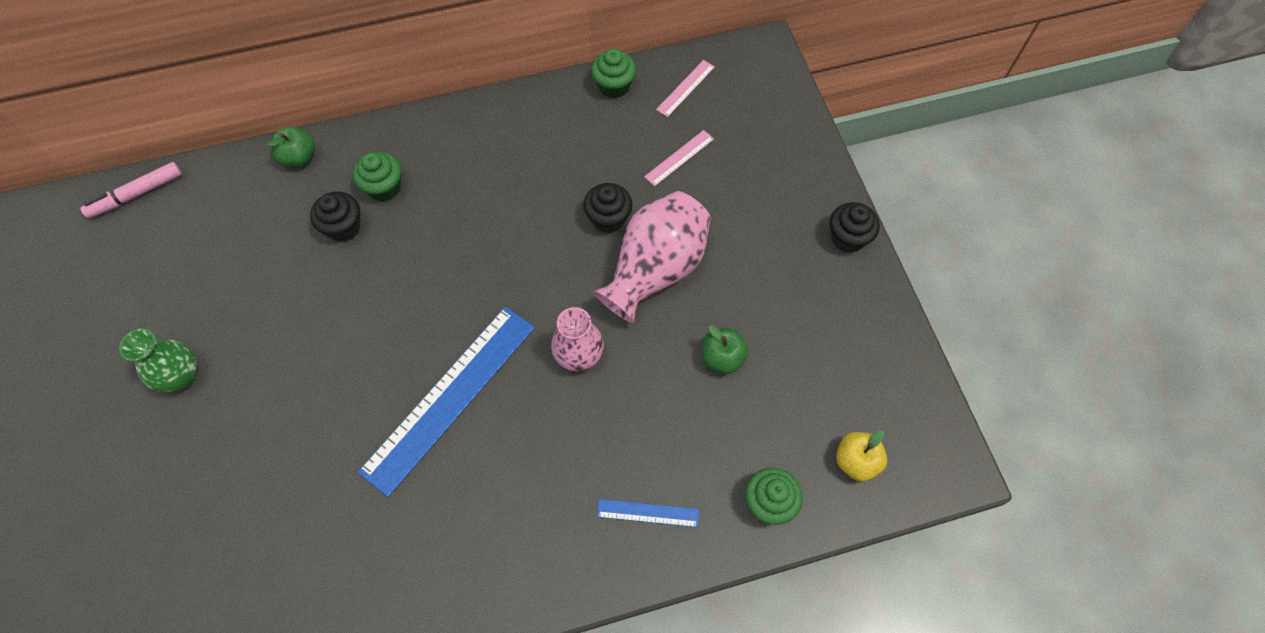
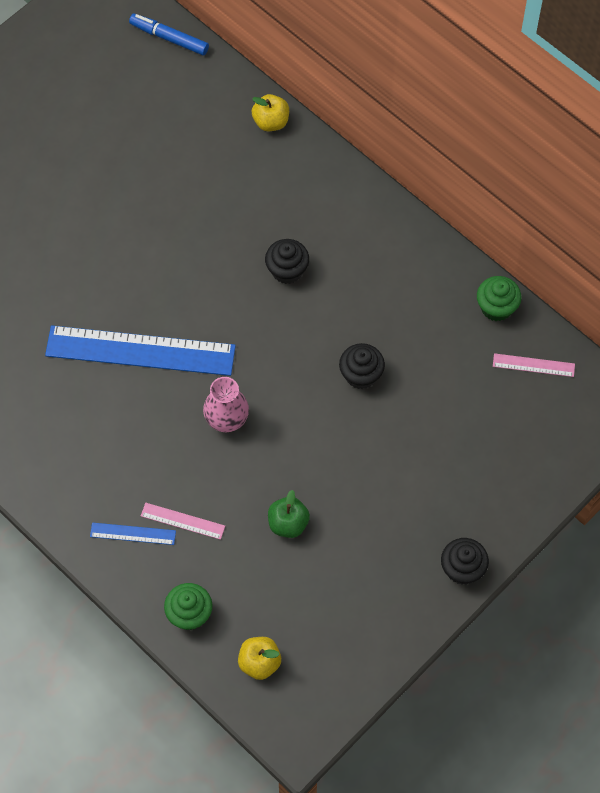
camera: 60 degrees right, 0 degrees up
(136, 194) = (169, 38): pink marker -> blue marker
(181, 376) = (52, 169): green vase -> none
(299, 157) = (271, 122): green apple -> yellow apple
(343, 227) = (231, 192): black cupcake -> black cupcake (287, 270)
(384, 187) = (283, 197): green cupcake -> none
(648, 512) = (133, 533): blue ruler -> blue ruler turned 60 degrees counterclockwise
(655, 270) = (336, 435): pink vase -> none
(679, 157) = (456, 397): pink ruler -> pink ruler (183, 521)

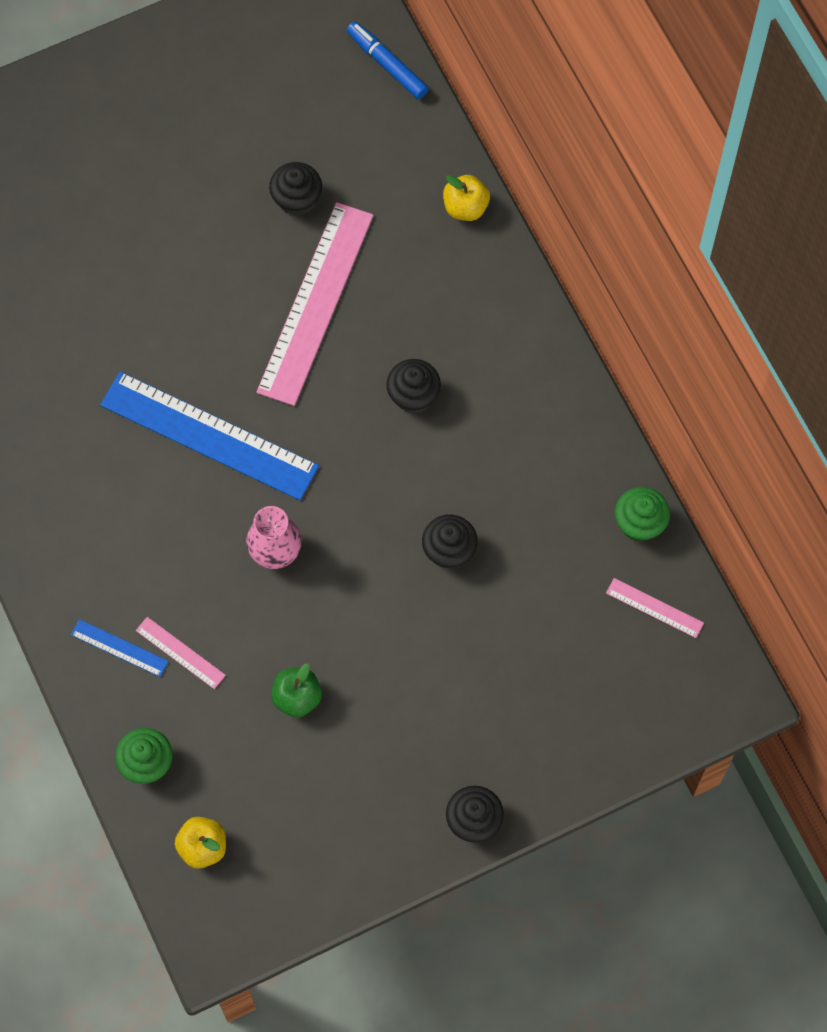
camera: 20 degrees right, 5 degrees up
(139, 156) = (297, 199): none -> black cupcake
(184, 227) = (316, 303): none -> pink ruler

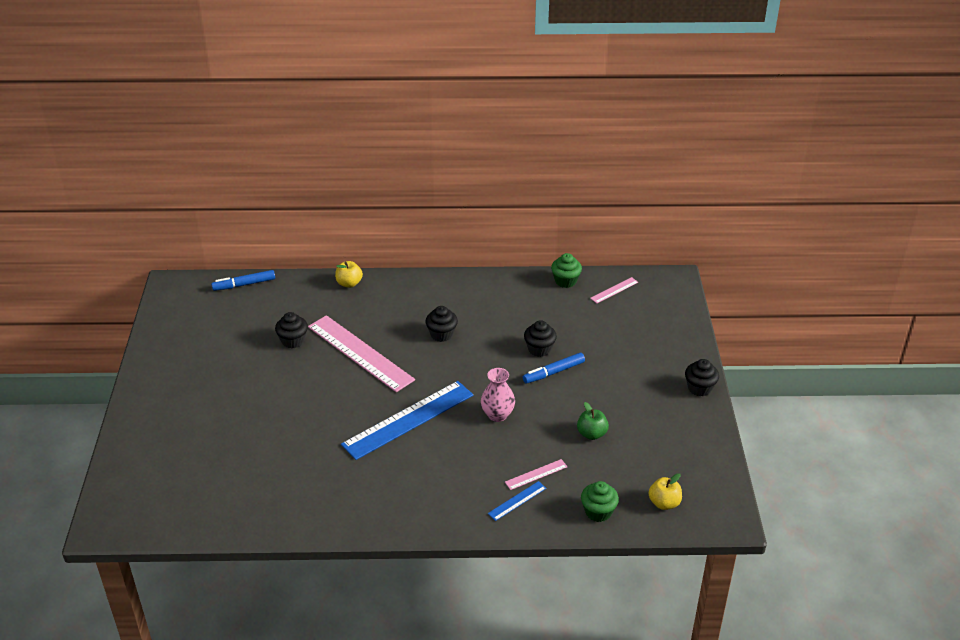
camera: 65 degrees left, 30 degrees down
(406, 592) = (553, 372): none -> blue marker

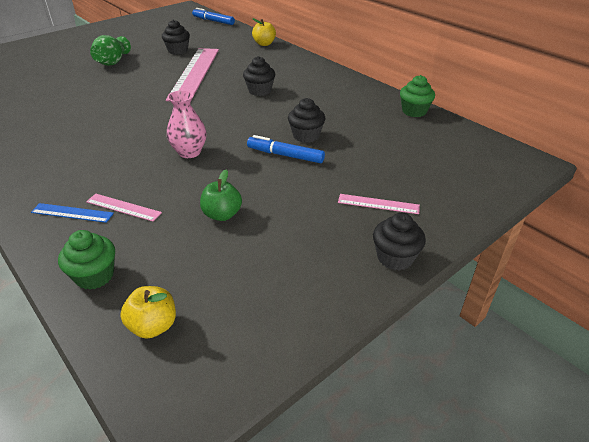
camera: 50 degrees right, 0 degrees up
(265, 392) = (113, 62): none -> green vase
(408, 420) = (137, 118): blue ruler -> none
(614, 290) = (448, 137): pink ruler -> pink ruler (378, 204)

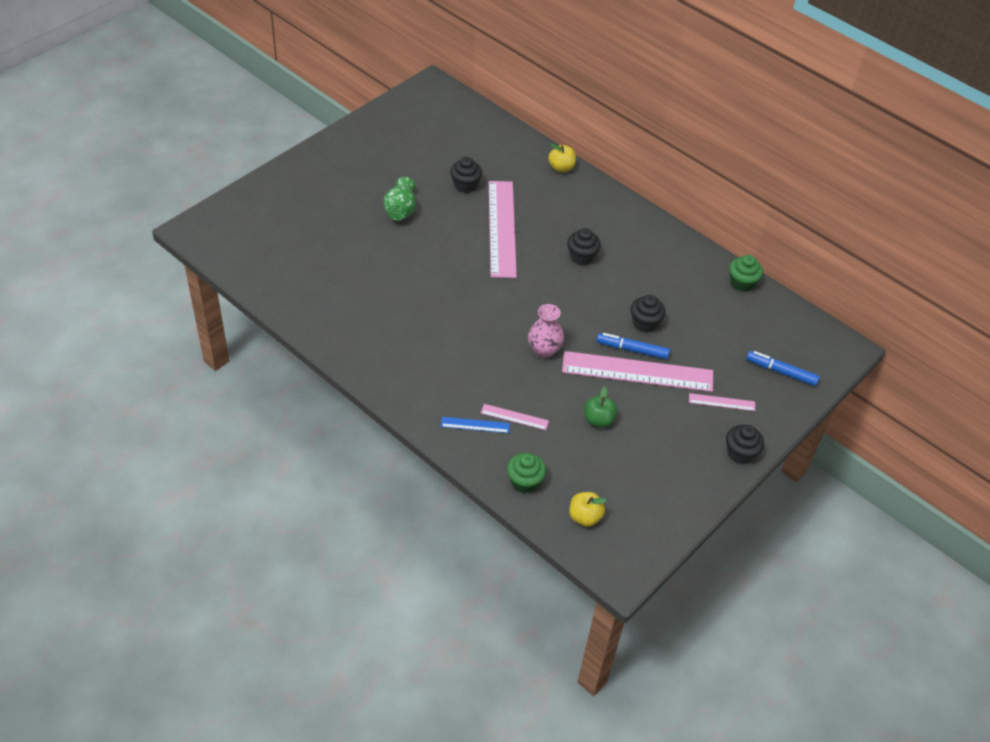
camera: 10 degrees left, 10 degrees up
(213, 21) = (483, 118): blue marker -> blue marker (781, 372)
(285, 173) = (637, 371): none -> pink ruler

